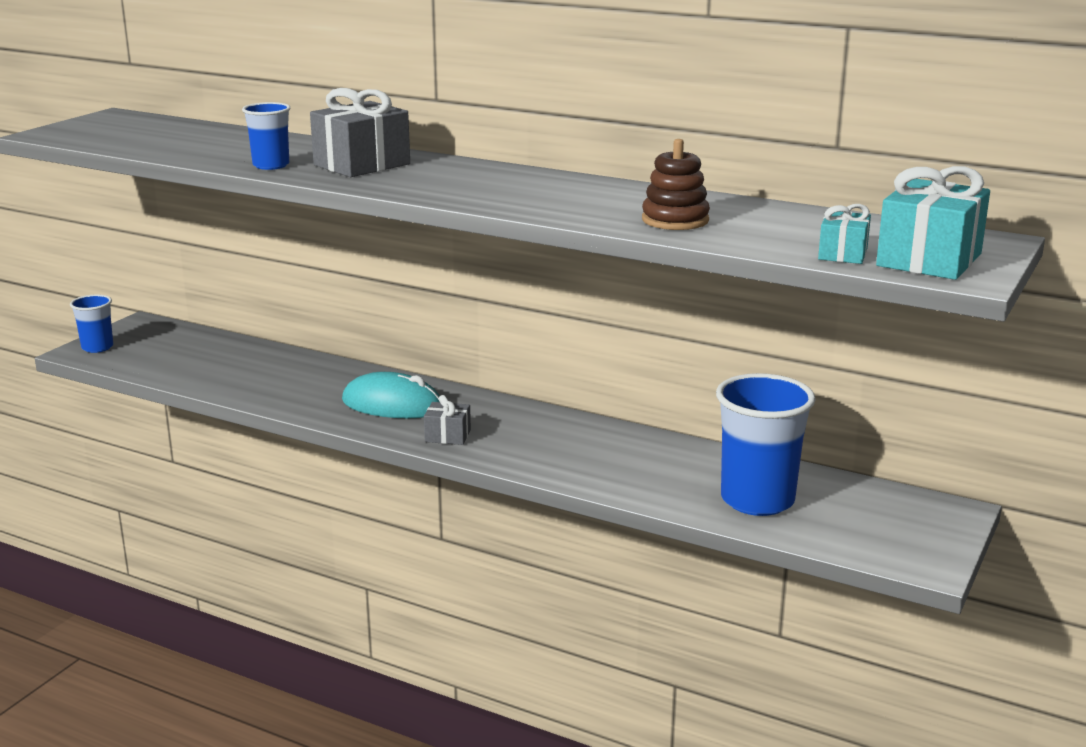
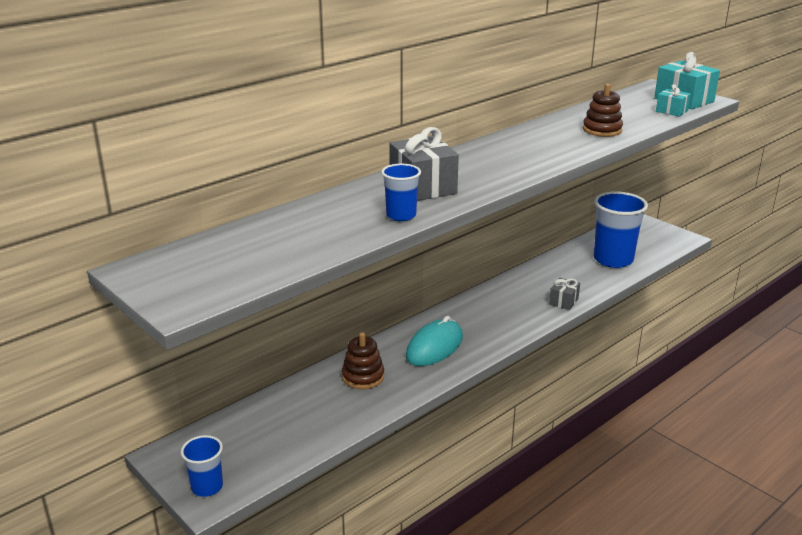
camera: 70 degrees left, 5 degrees up
(307, 378) = (363, 377): none -> brown stacking toy
(448, 436) = (495, 334): grey gift -> grey gift (563, 301)

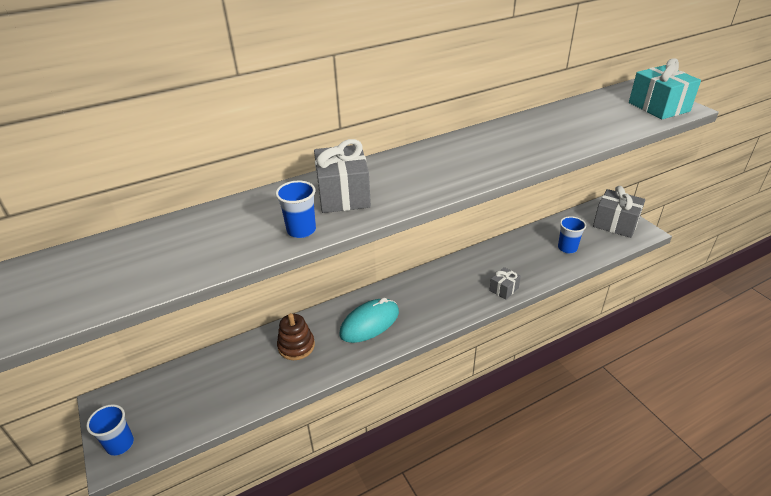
camera: 15 degrees right, 10 degrees up
(602, 130) = (556, 139): brown stacking toy -> none
(613, 260) = (567, 248): blue cup -> blue cup, size x0.53
(652, 234) = (615, 224): none -> grey gift
(671, 111) = (639, 120): turquoise gift -> none

